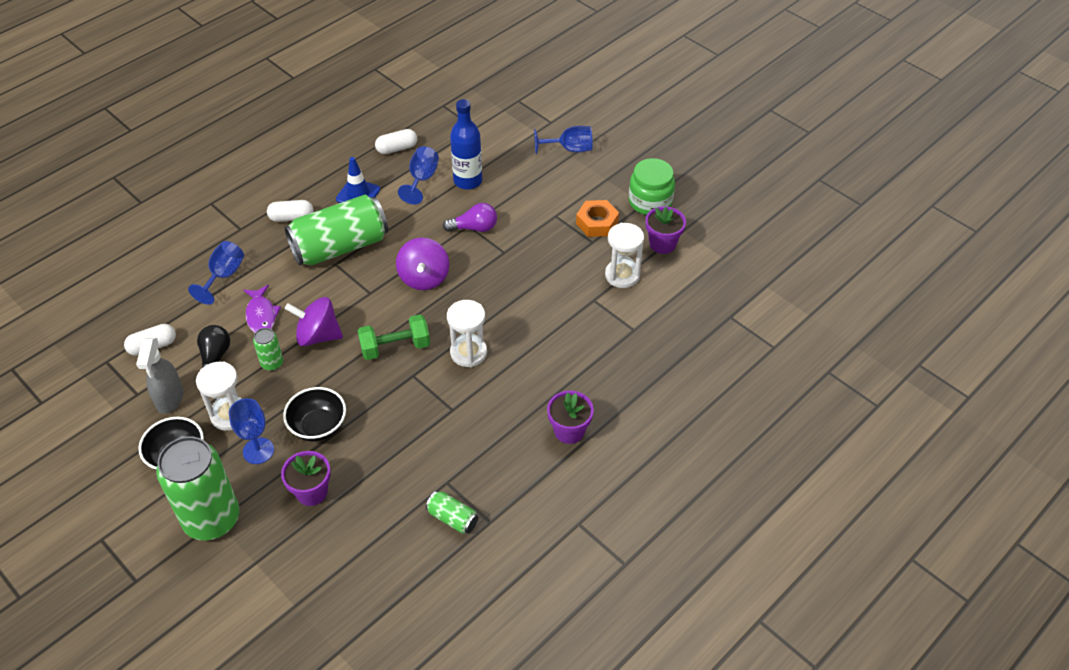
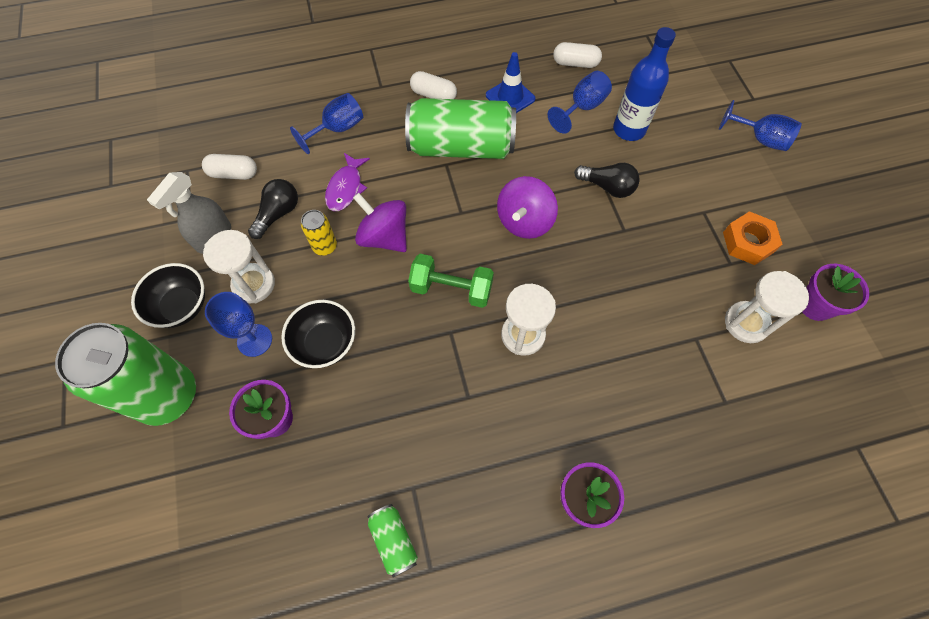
camera: 30 degrees right, 15 degrees up
(272, 363) = (325, 246): green can -> yellow can
(474, 228) = (607, 187): purple light bulb -> black light bulb
(650, 202) = (825, 244): green jar -> none

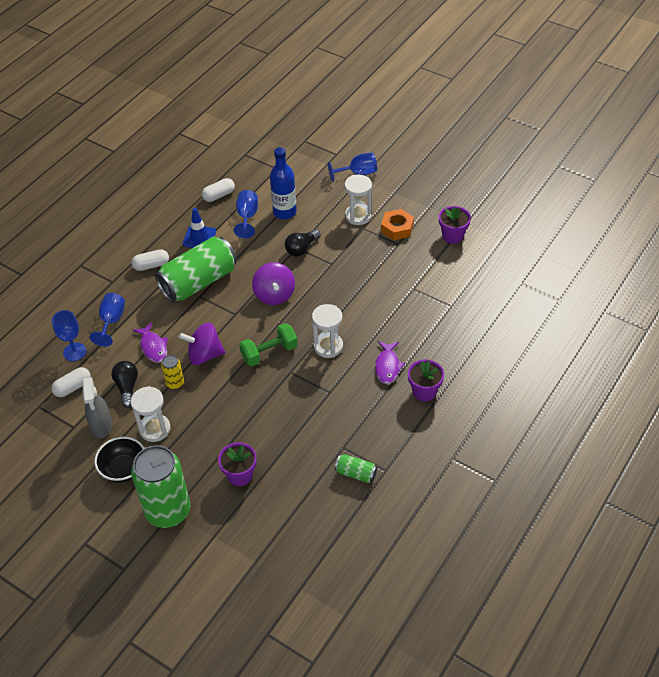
camera: 40 degrees left, 15 degrees down
(254, 340) = (187, 452): blue goblet -> blue goblet (74, 352)
(325, 343) = (228, 425): black bowl -> none
(568, 422) = (387, 366): none -> purple fish
(607, 187) = (301, 248): black light bulb -> black light bulb turned 150 degrees clockwise
(746, 323) = (429, 265): white hourglass -> white hourglass (358, 216)

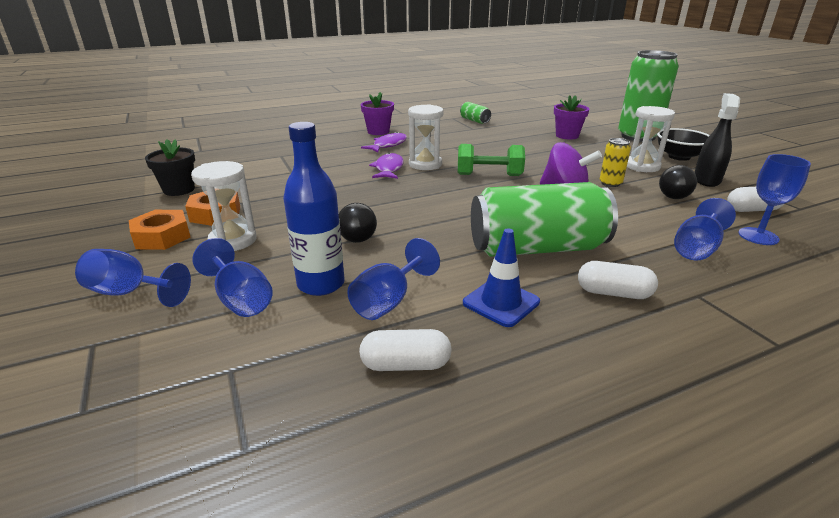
camera: 150 degrees left, 20 degrees down
(101, 425) = (706, 180): grey spray bottle -> black spray bottle
(153, 347) = (631, 211): purple fish -> purple fish (388, 169)
(274, 295) = (441, 207): purple spinning top -> none
(301, 248) = (356, 234): black light bulb -> black light bulb turned 90 degrees clockwise
(309, 191) = (240, 299): none -> blue goblet
(397, 202) = (162, 237): none -> orange nut
(452, 236) = (179, 190): purple flower pot -> black flower pot

